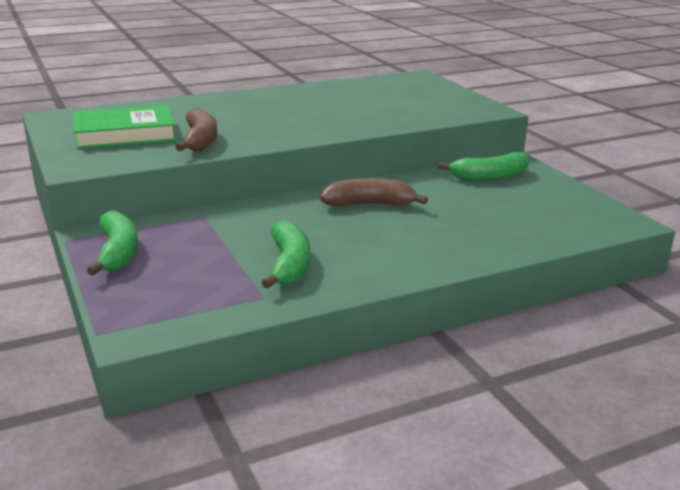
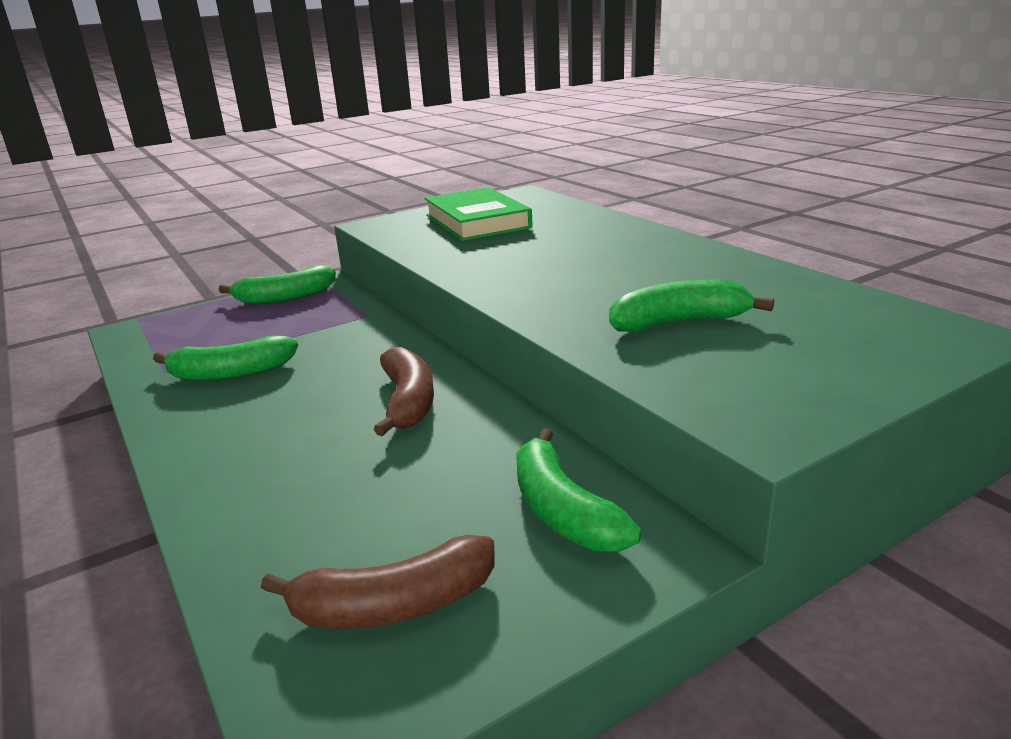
camera: 85 degrees right, 0 degrees up
(200, 141) = (465, 249): brown banana -> brown banana (393, 605)
(379, 108) = (679, 322): none -> green banana

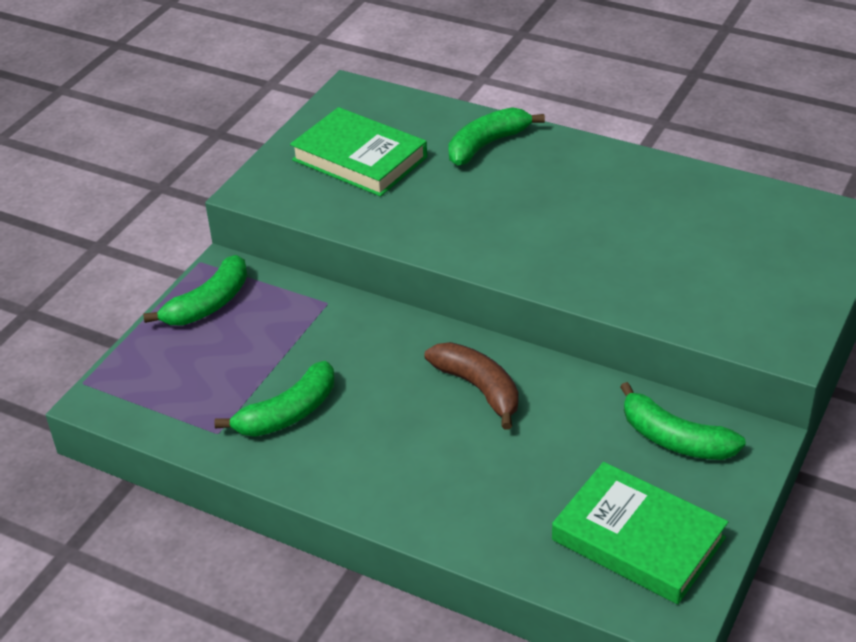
camera: 30 degrees left, 15 degrees up
(393, 605) = (638, 539): brown banana -> green book
(679, 322) = (663, 260): green banana -> green banana (487, 144)

